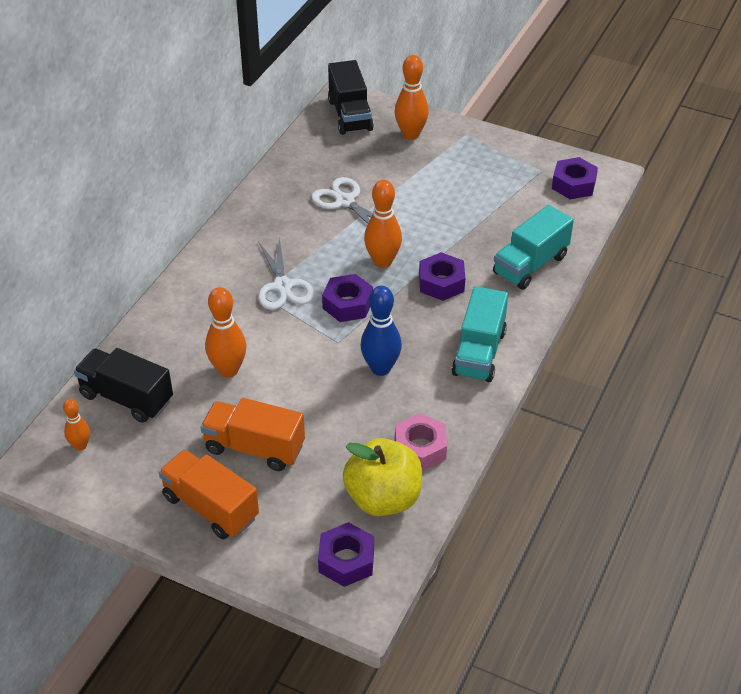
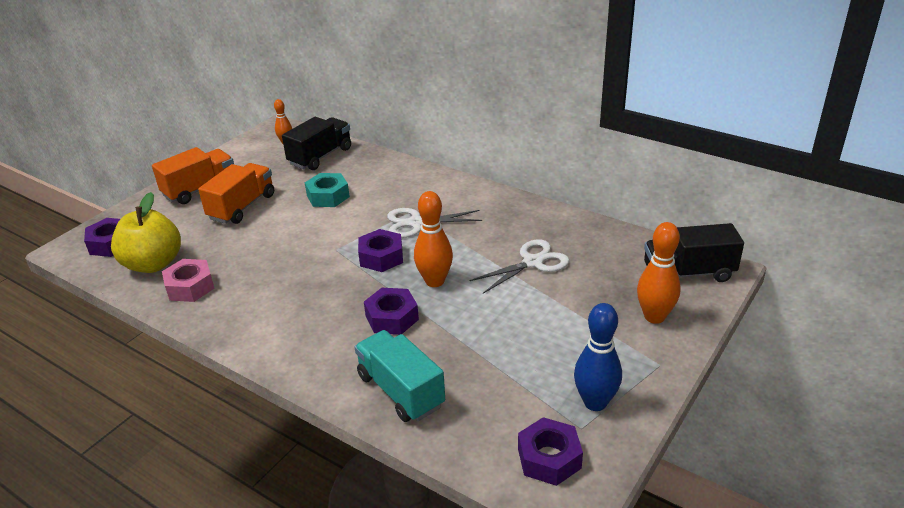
camera: 100 degrees right, 10 degrees down
(228, 370) = (328, 196): orange bowling pin -> turquoise nut
(380, 368) = (293, 271): blue bowling pin -> blue bowling pin (595, 402)
(479, 353) = (283, 334): turquoise truck -> none

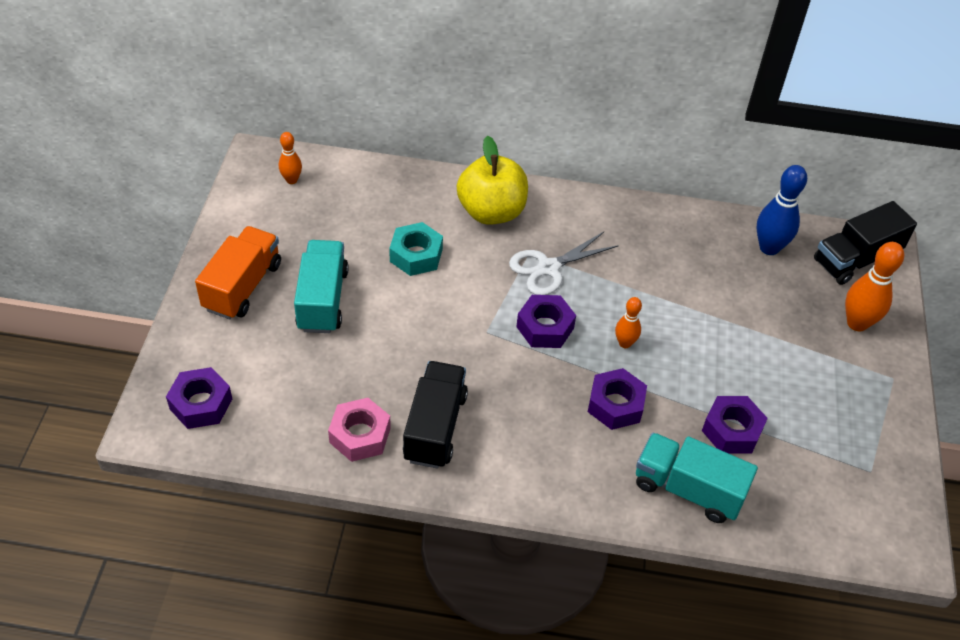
camera: 30 degrees left, 15 degrees up
(153, 264) = (285, 417): yellow apple -> yellow apple (491, 212)
(242, 207) = (322, 300): orange truck -> turquoise truck
(320, 156) = (356, 194): black truck -> black truck (435, 427)
(435, 281) = (625, 343): orange bowling pin -> orange bowling pin, size x0.58
(532, 262) = (705, 288): white scissors -> none
(549, 458) = (865, 513): purple nut -> purple nut (732, 430)
(595, 402) = (865, 439): blue bowling pin -> blue bowling pin (769, 248)

